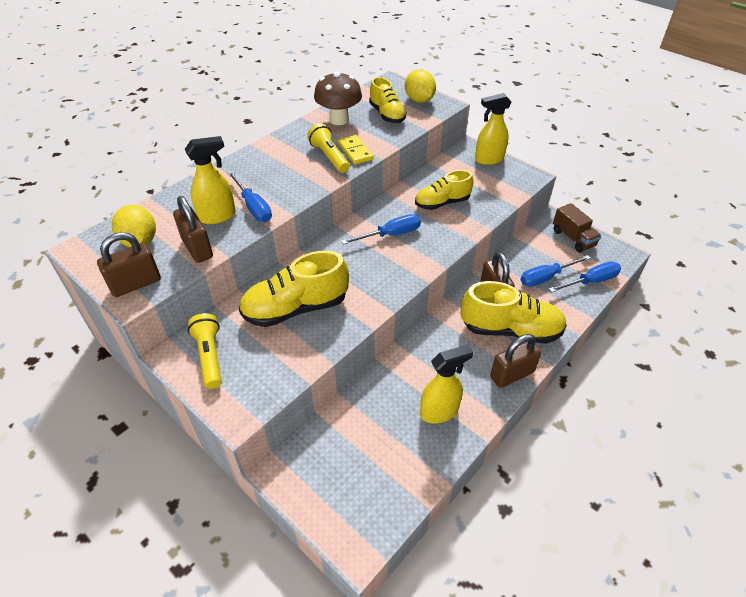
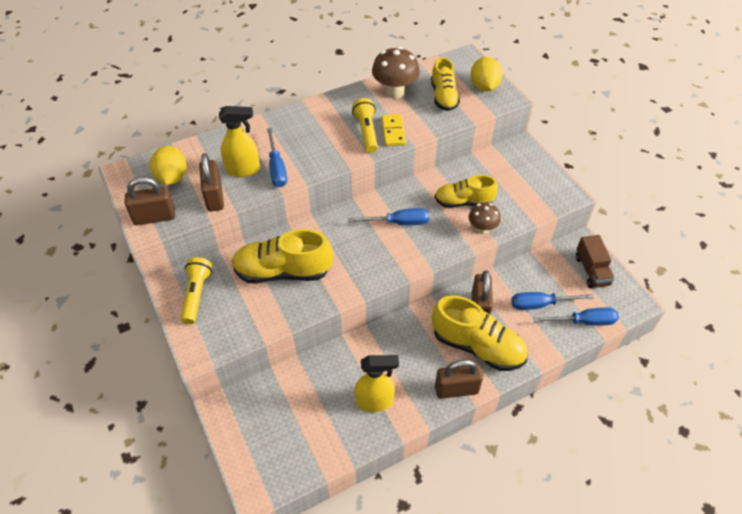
camera: 20 degrees right, 5 degrees up
(471, 221) = (482, 229): none -> brown mushroom
(488, 159) = (535, 165): yellow spray bottle -> none

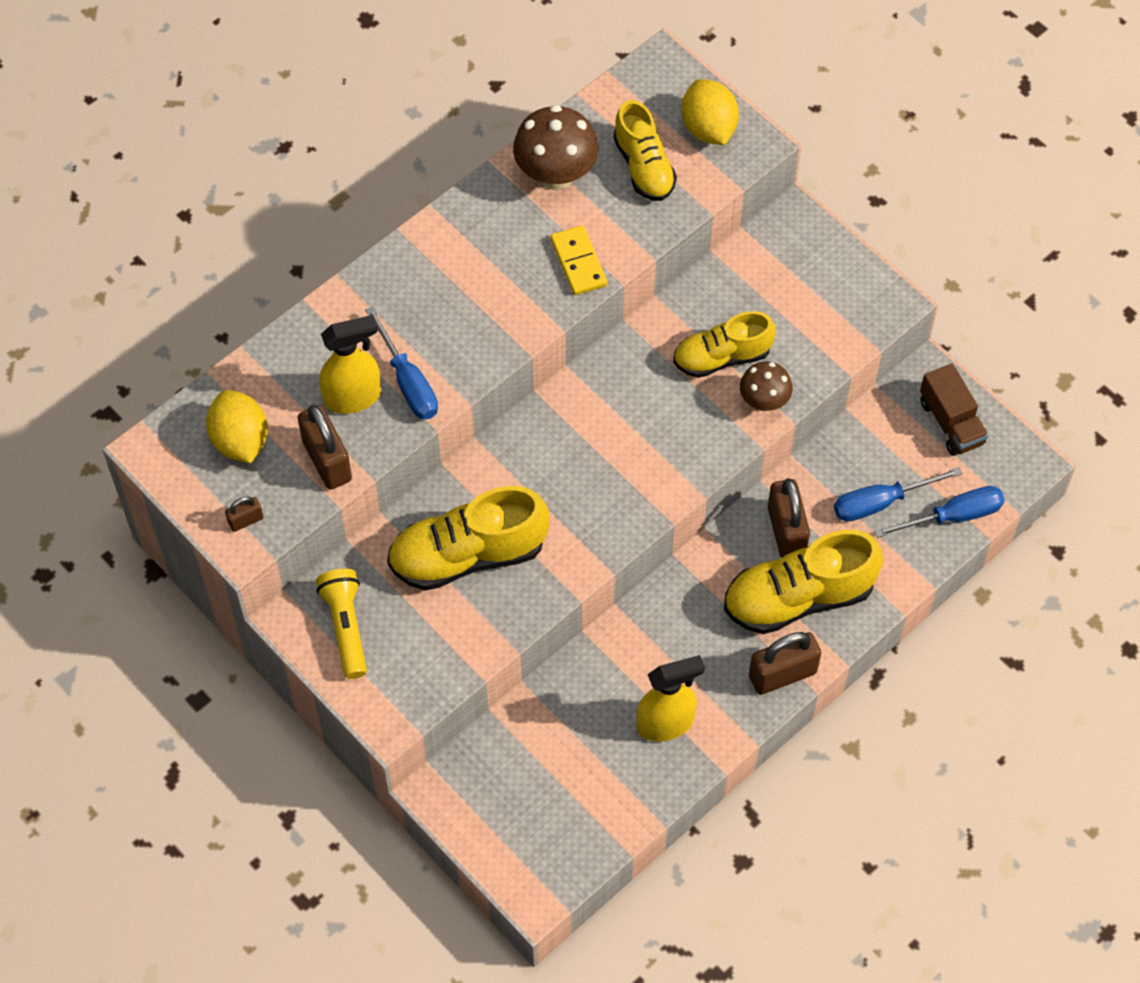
camera: 15 degrees left, 10 degrees up
(154, 217) = (246, 521): brown padlock -> brown padlock, size x0.50
(366, 132) = (533, 274): yellow flashlight -> none
(398, 223) = (625, 422): blue screwdriver -> none
(477, 346) = (798, 597): yellow shoe -> yellow shoe turned 150 degrees clockwise

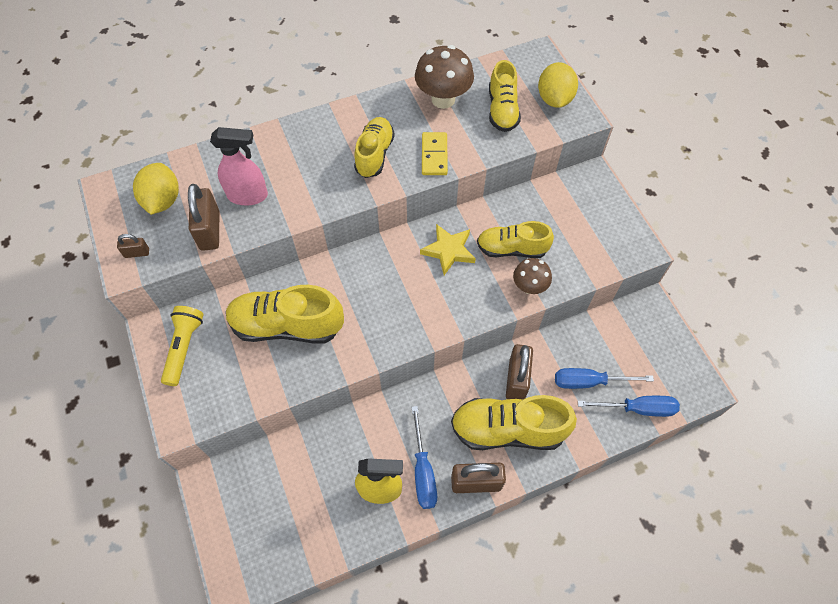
camera: 20 degrees right, 0 degrees up
(353, 397) = (248, 195): yellow spray bottle -> pink spray bottle
(408, 381) = (288, 196): blue screwdriver -> blue screwdriver (423, 471)
(497, 286) = (374, 154): none -> yellow shoe
(638, 386) = (448, 251): none -> yellow star
(951, 422) = (656, 342): brown truck -> none

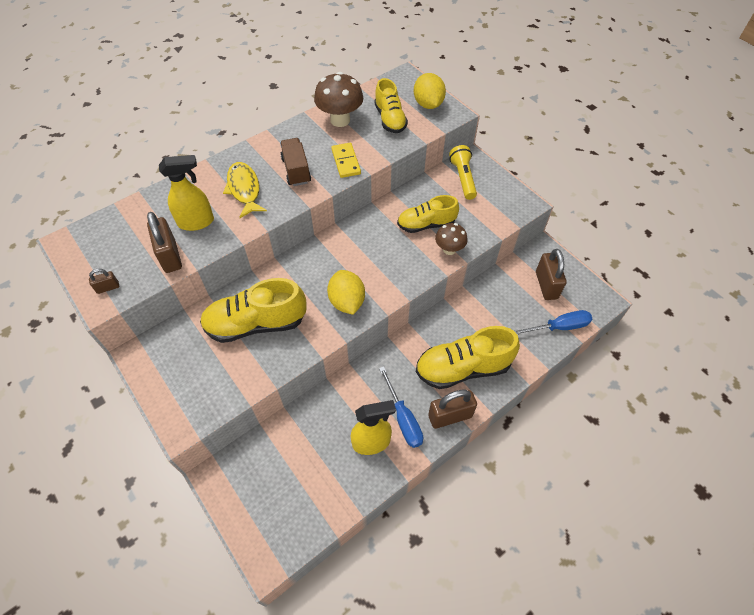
camera: 15 degrees left, 5 degrees down
(163, 200) = (120, 241): yellow lemon -> yellow lemon (347, 301)
(184, 348) = (168, 362): yellow flashlight -> yellow flashlight (463, 178)
(248, 195) = (196, 222): pink spray bottle -> yellow spray bottle
(310, 166) = (244, 189): none -> yellow fish
(374, 154) = (296, 170): yellow shoe -> brown truck
(448, 251) = (376, 236): yellow star -> none
(516, 380) = (457, 328): brown padlock -> brown padlock (546, 285)
(589, 382) = (515, 316): blue screwdriver -> none

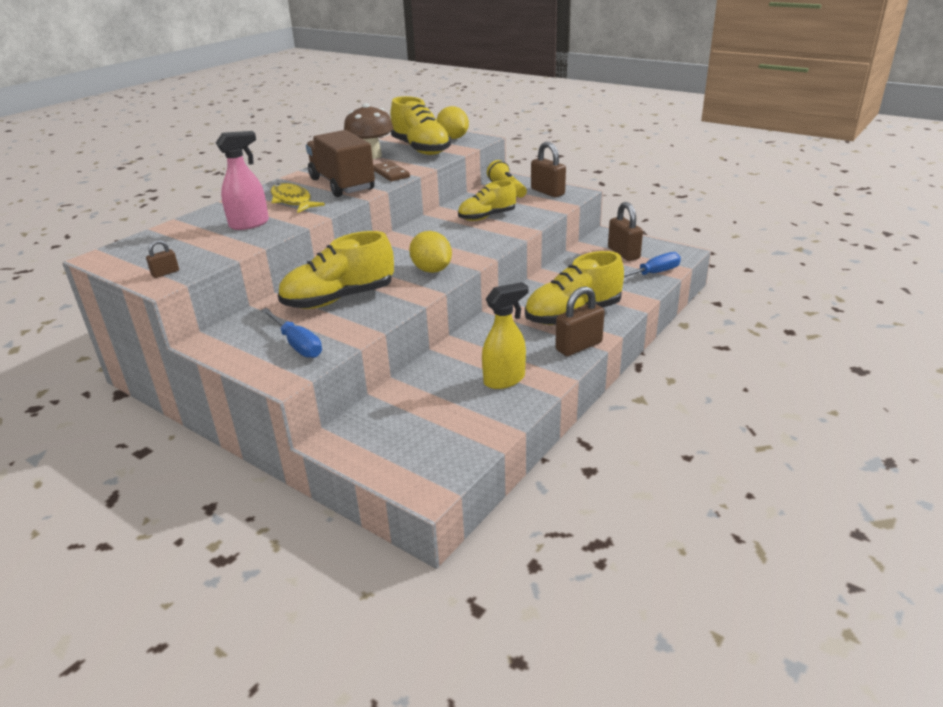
camera: 15 degrees left, 25 degrees down
(170, 256) = (230, 245): brown padlock -> brown padlock (547, 192)
(196, 222) = (249, 224): yellow spray bottle -> pink spray bottle
(296, 170) = (342, 184): brown truck -> brown truck, size x1.68
(346, 162) = (390, 173): yellow domino -> brown domino
(390, 119) = (421, 149): yellow shoe -> yellow shoe, size x1.52
(403, 418) = (530, 357): blue screwdriver -> blue screwdriver (297, 344)
(449, 249) = (518, 226): brown mushroom -> none

